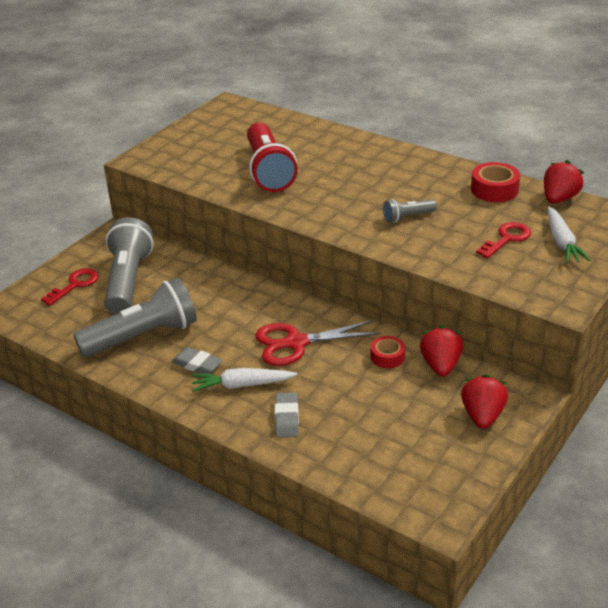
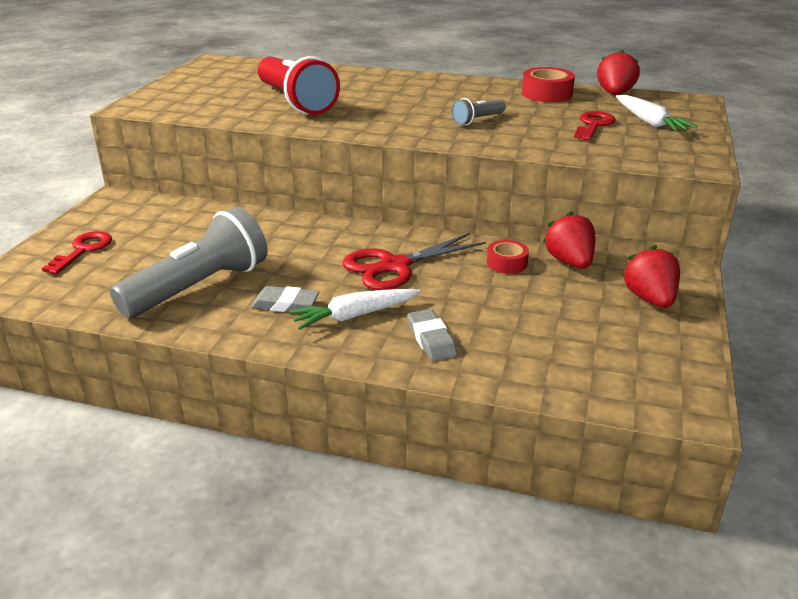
camera: 20 degrees left, 5 degrees down
(128, 281) = (152, 238): grey flashlight -> none

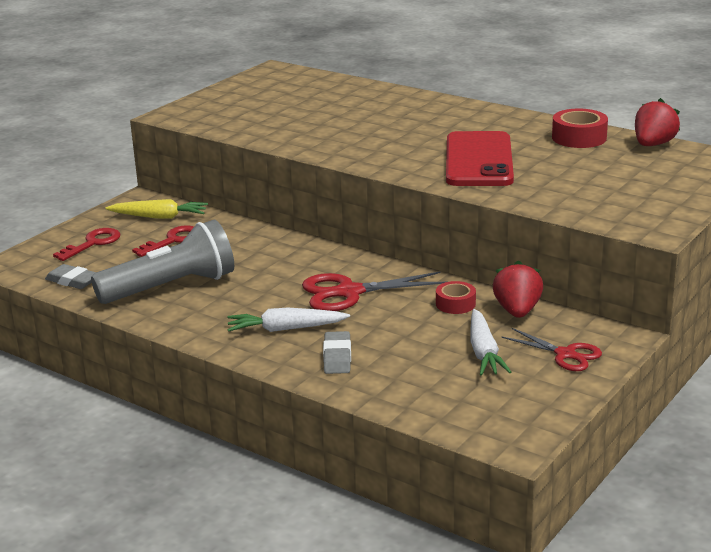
camera: 20 degrees right, 5 degrees down
(145, 213) = (159, 217): none -> yellow carrot
(285, 304) = (234, 311): grey eraser -> grey eraser (73, 281)
(296, 102) = (320, 123): red flashlight -> none
(477, 120) = (479, 160): grey flashlight -> red phone
(593, 125) = (592, 177): red key -> red key (173, 241)
(649, 122) = (655, 180): white carrot -> white carrot (484, 352)
(650, 299) = (565, 354): red strawberry -> red scissors

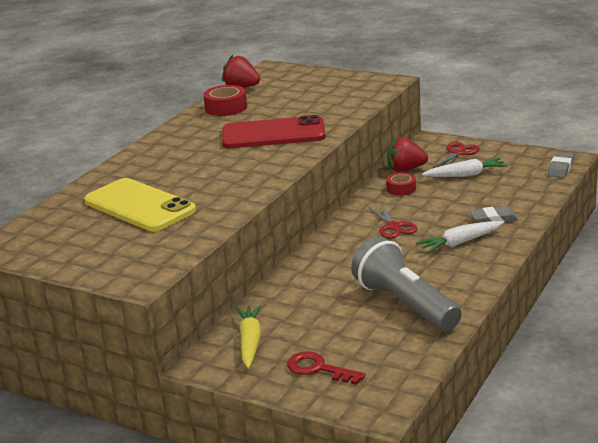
camera: 95 degrees left, 0 degrees up
(73, 281) = (405, 360): grey eraser -> grey eraser (560, 168)
(173, 241) = (307, 322): red key -> none
(286, 329) = (460, 243): white carrot -> white carrot turned 75 degrees clockwise
(321, 109) = (139, 206): none -> yellow phone
(349, 292) = (393, 227): red scissors -> red scissors, size x0.64

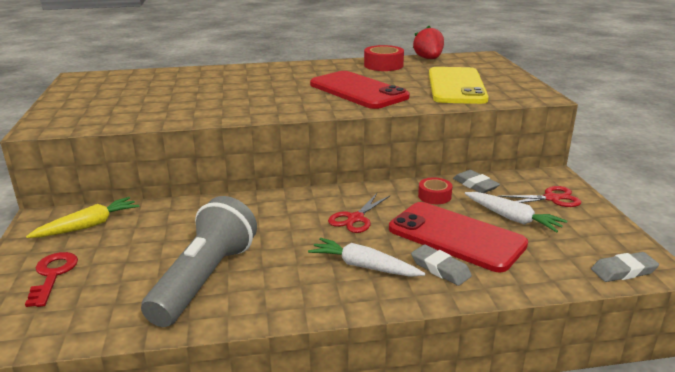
camera: 50 degrees right, 0 degrees up
(139, 206) = (176, 91): yellow phone -> yellow phone (456, 86)
(405, 169) = (475, 185): red strawberry -> grey eraser
(463, 201) = (456, 237): none -> red phone

